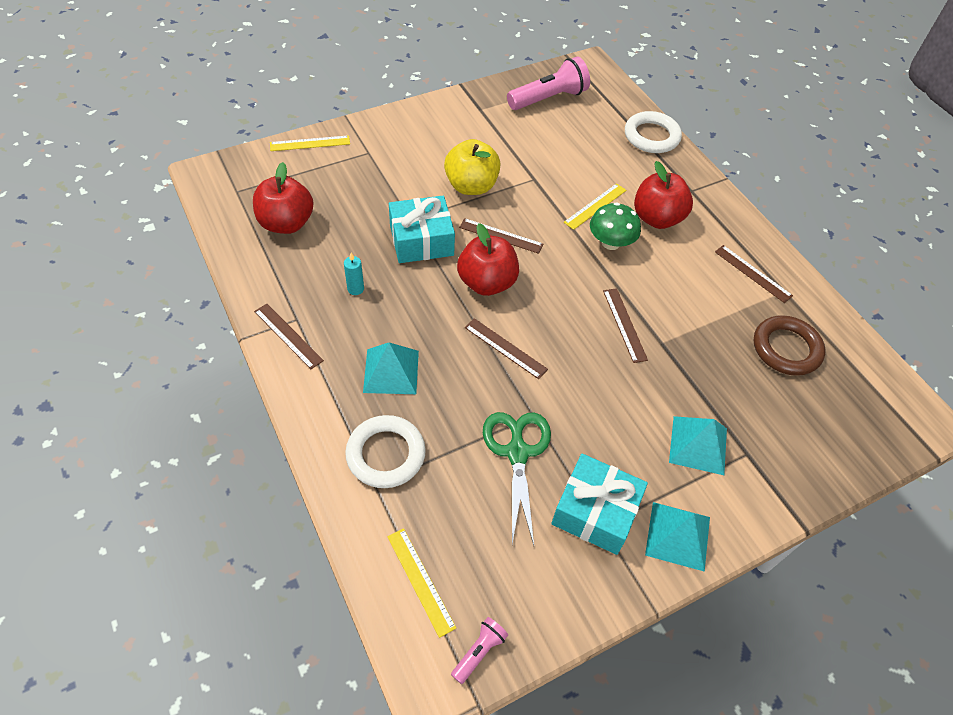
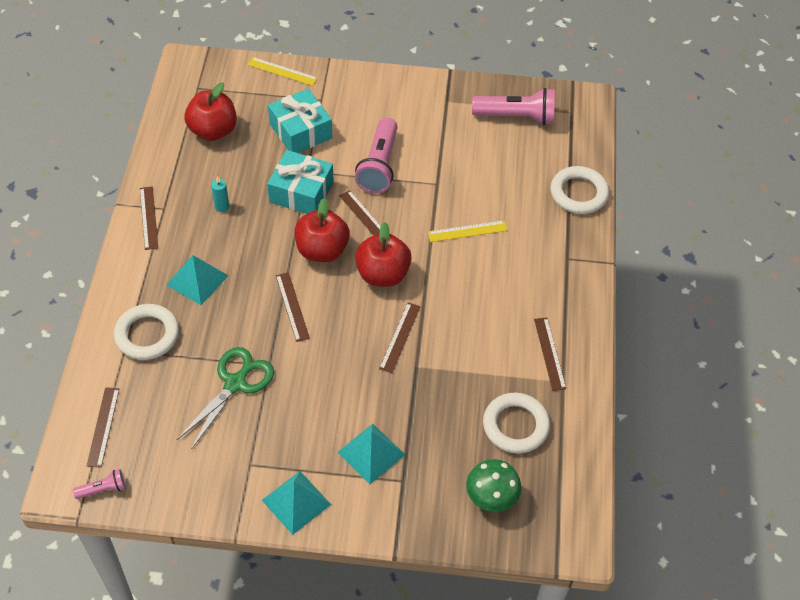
camera: 35 degrees right, 0 degrees up
(421, 581) = (103, 426): yellow ruler -> brown ruler
(471, 186) = (379, 166): yellow apple -> pink flashlight
(595, 512) = (253, 453): turquoise gift -> turquoise gift (300, 131)
(610, 243) = (451, 268): green mushroom -> green mushroom (491, 496)
(657, 218) = (511, 267): red apple -> red apple (382, 274)
(786, 349) = (515, 425): brown ring -> white ring

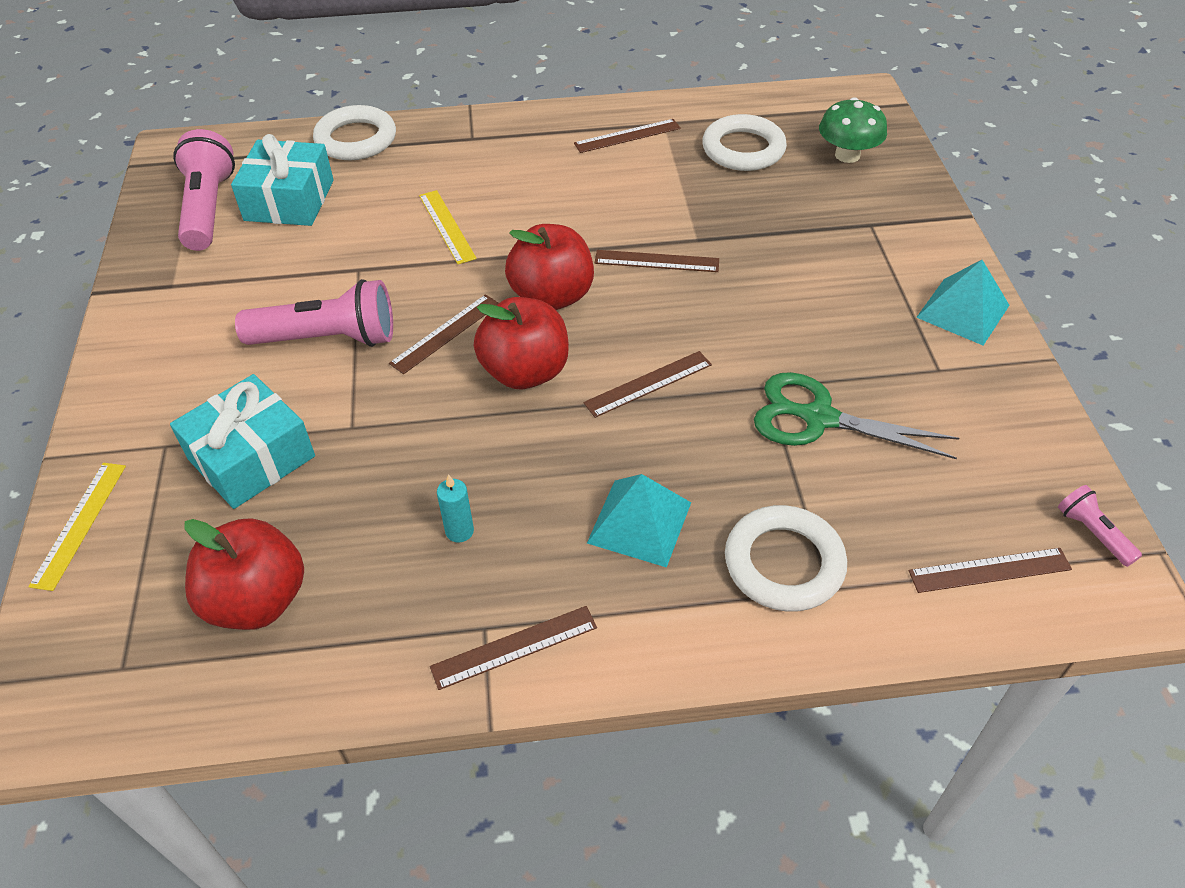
camera: 100 degrees left, 5 degrees down
(301, 192) = (404, 424): turquoise gift -> turquoise gift (289, 200)
(371, 453) = (850, 257): turquoise pyramid -> none

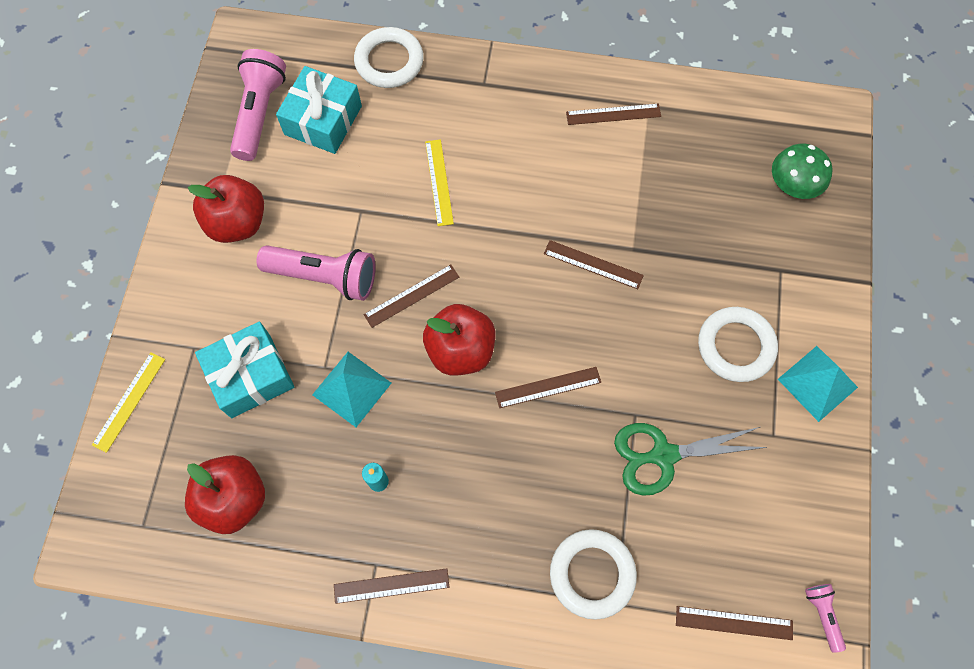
camera: 15 degrees right, 20 degrees up
(552, 296) = (501, 280): red apple -> red apple (237, 223)
(639, 522) = (503, 510): turquoise pyramid -> turquoise pyramid (351, 388)
(743, 149) = (706, 155): white ring -> white ring (735, 346)
(818, 418) = (663, 455): green scissors -> green scissors turned 45 degrees counterclockwise

